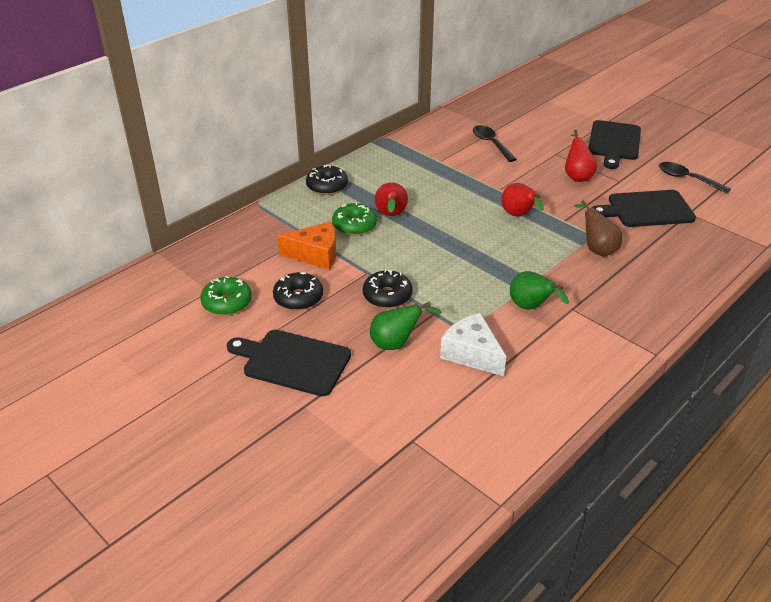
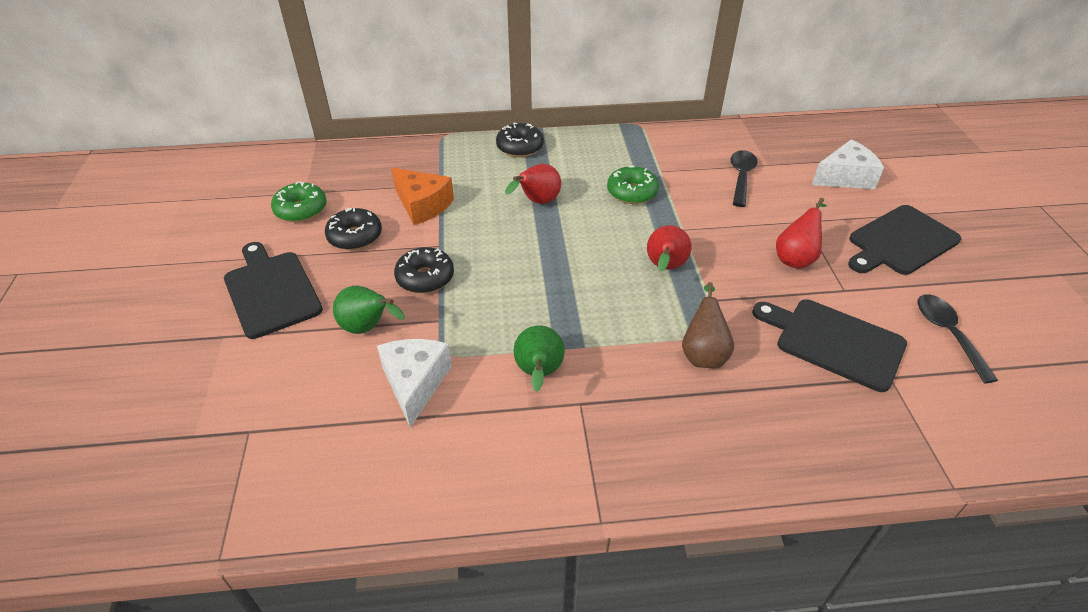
camera: 40 degrees right, 5 degrees up
(354, 225) = (491, 195): green donut -> green donut (632, 192)
(545, 119) = (845, 177): none -> white cheese

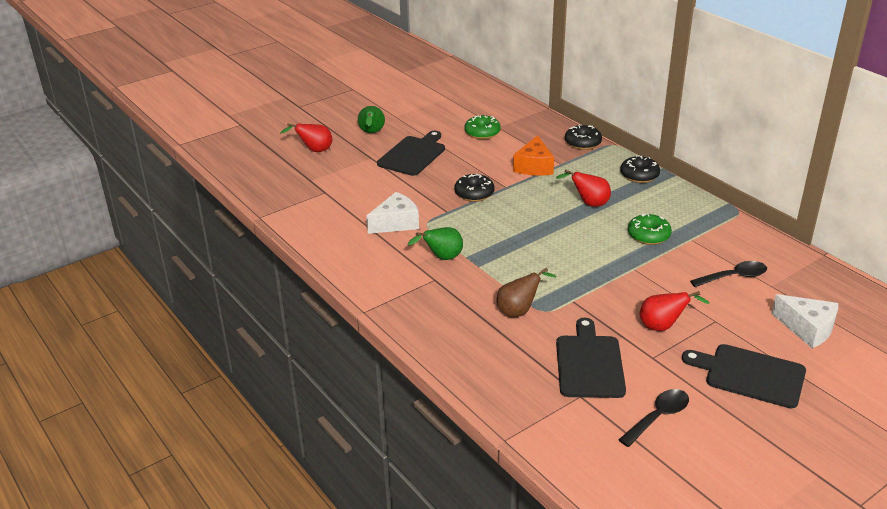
camera: 60 degrees right, 10 degrees down
(355, 236) = (481, 158): black donut -> black donut (582, 143)
(368, 328) = (418, 193): green pear -> green pear (371, 133)
(665, 268) = (583, 273): red pear -> red pear (314, 150)

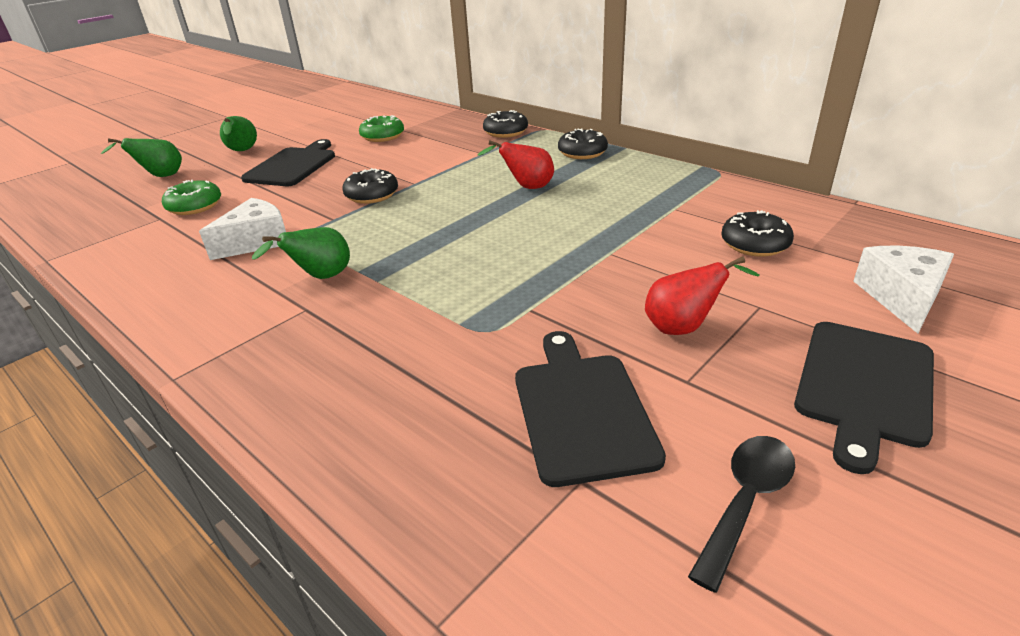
camera: 10 degrees left, 0 degrees up
(314, 150) = (160, 176): red pear -> green pear
(519, 311) = (445, 338): brown pear -> none
(534, 166) = (449, 159): orange cheese -> none
(648, 235) = (616, 211): green donut -> green donut (195, 206)
(734, 277) = (754, 244): black spoon -> black donut
(750, 375) = (864, 386): black cutting board -> black cutting board turned 75 degrees counterclockwise
(807, 329) = (902, 297): white cheese -> white cheese turned 105 degrees counterclockwise

